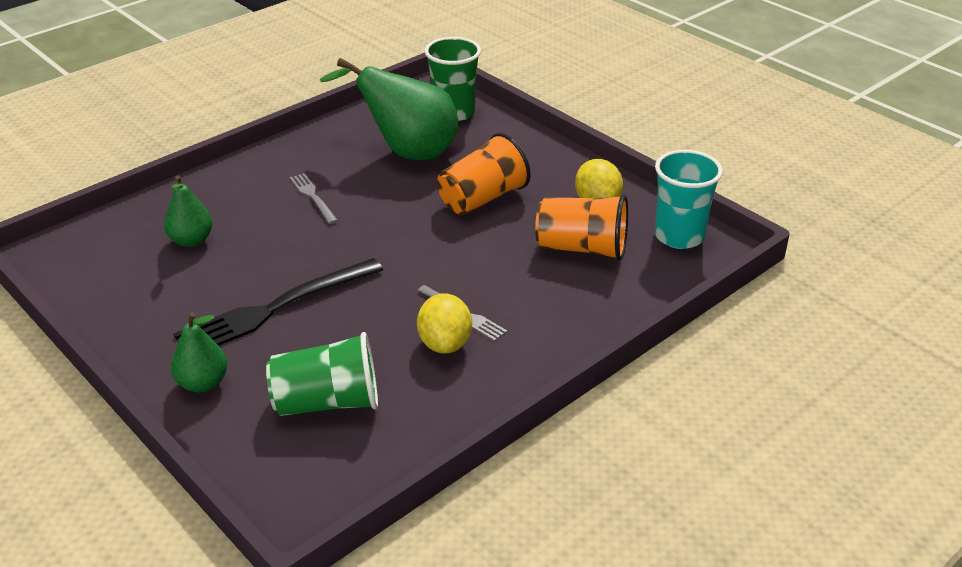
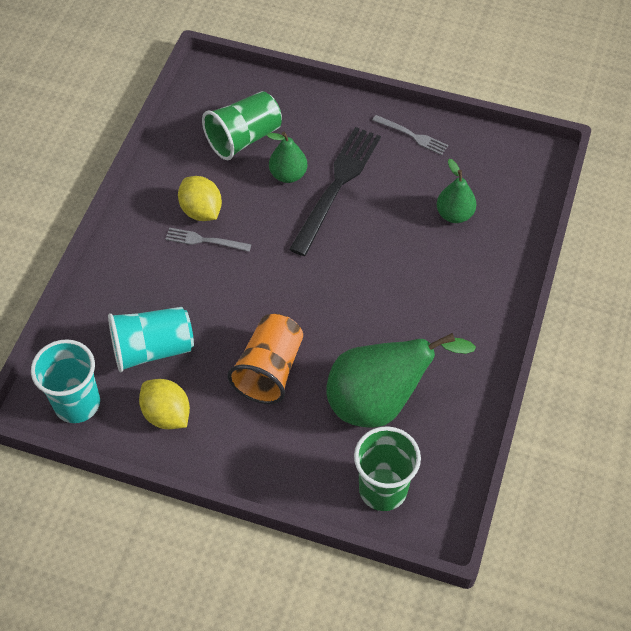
camera: 150 degrees right, 20 degrees up
(203, 383) = (329, 117): green pear -> green pear (288, 175)
(313, 197) = (409, 303): grey fork -> grey fork (412, 136)
(582, 248) = (153, 349): orange cup -> turquoise cup

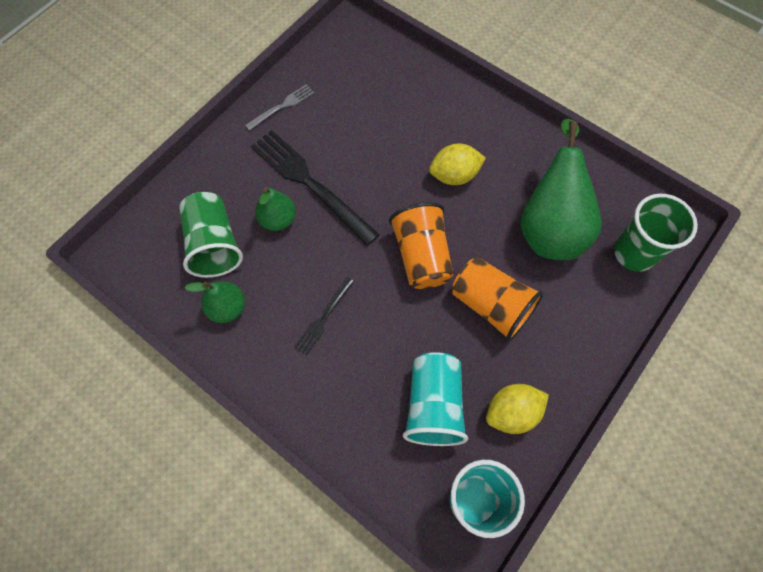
camera: 70 degrees left, 10 degrees up
(201, 211) = (286, 310): yellow lemon -> yellow lemon (454, 175)
(205, 240) = (323, 318): grey fork -> black fork
(298, 298) = (421, 256): none -> orange cup
(454, 214) = (381, 106): green pear -> green pear (227, 308)

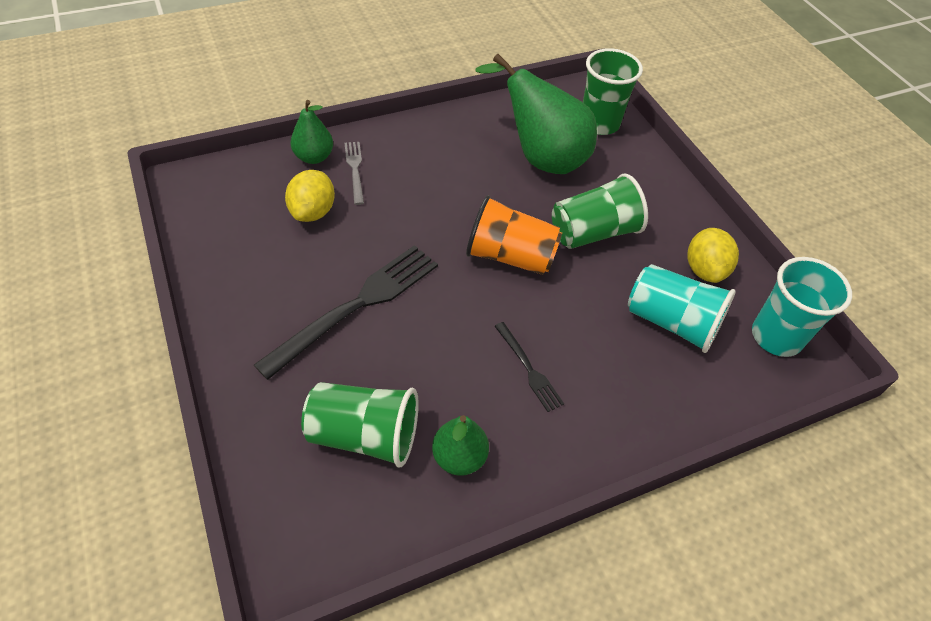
camera: 65 degrees left, 15 degrees down
(278, 219) = (379, 356): green pear -> green pear (314, 157)
(282, 106) = (233, 286): grey fork -> grey fork (355, 170)
(310, 183) = (357, 306): black fork -> black fork turned 150 degrees clockwise
(454, 175) = (439, 191): yellow lemon -> yellow lemon (313, 212)
(491, 305) = (593, 232): orange cup -> green cup

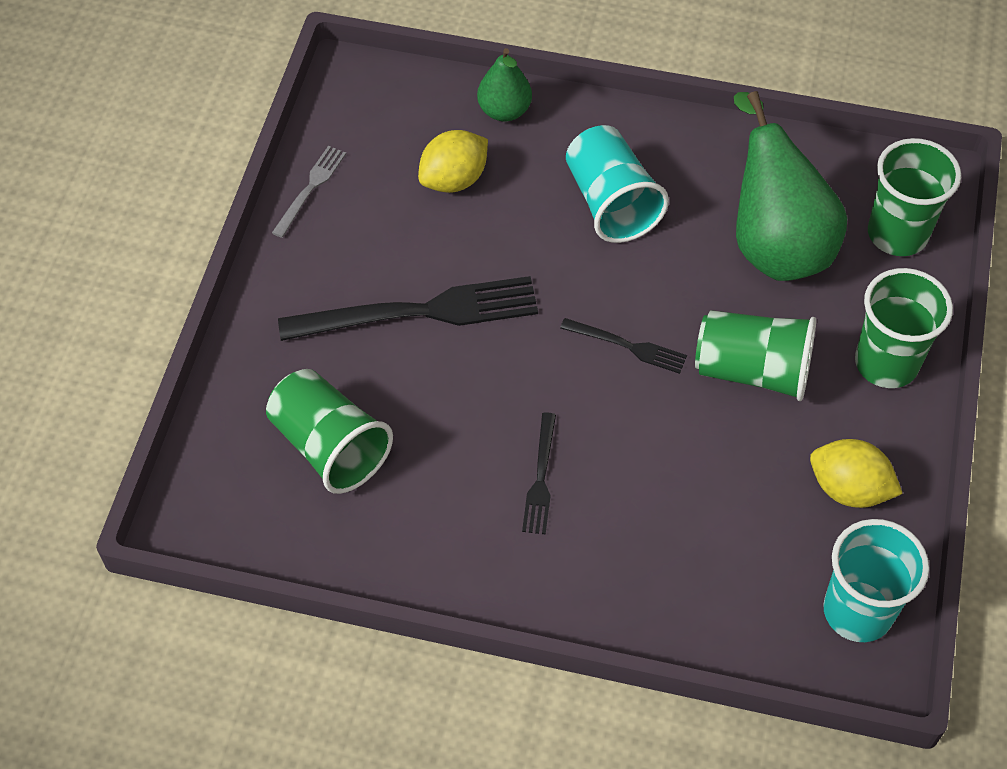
camera: 40 degrees right, 5 degrees up
(355, 170) = (538, 149): grey fork -> grey fork (310, 188)
(459, 457) = (400, 520): green pear -> none
(510, 256) = (628, 346): orange cup -> black fork
(657, 191) = (886, 363): none -> green cup
(671, 322) = (746, 523): turquoise cup -> turquoise cup (611, 203)
(704, 270) = (848, 489): yellow lemon -> yellow lemon turned 75 degrees clockwise

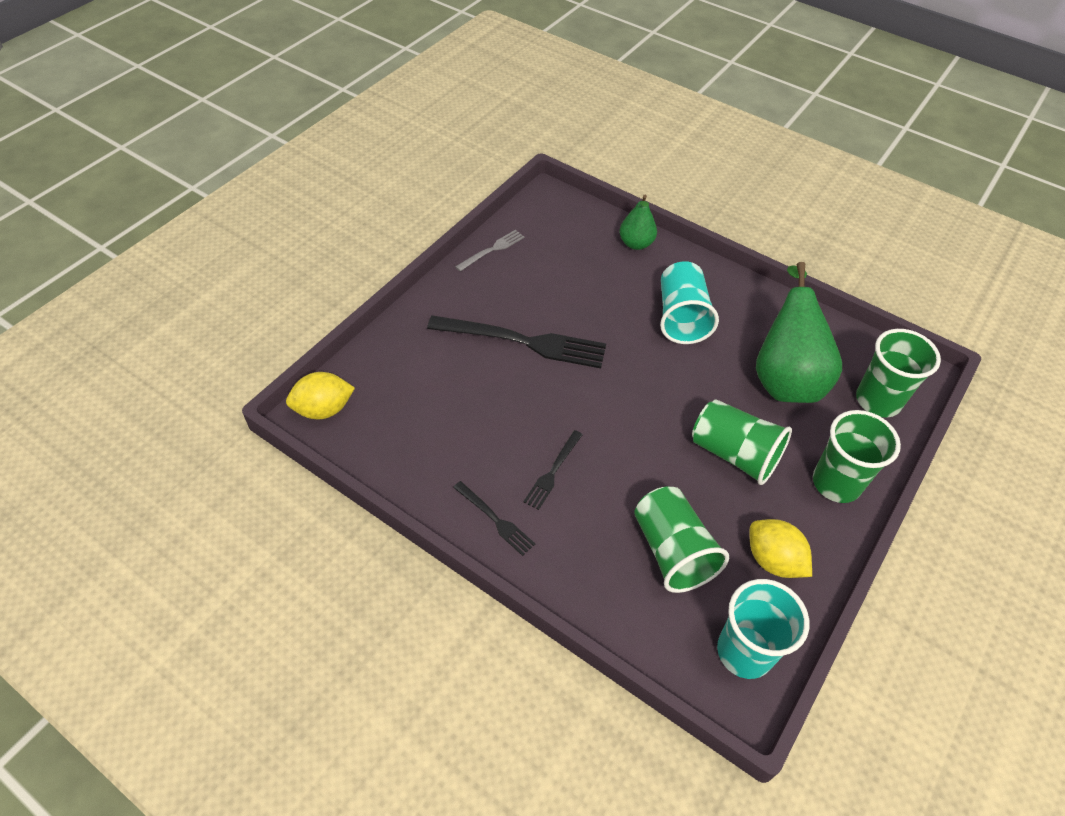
camera: 20 degrees right, 5 degrees down
(329, 446) = (424, 402): green cup -> green cup (672, 551)
(454, 179) = (584, 272): yellow lemon -> yellow lemon (324, 409)
(628, 346) = (652, 408): black fork -> black fork (495, 520)

